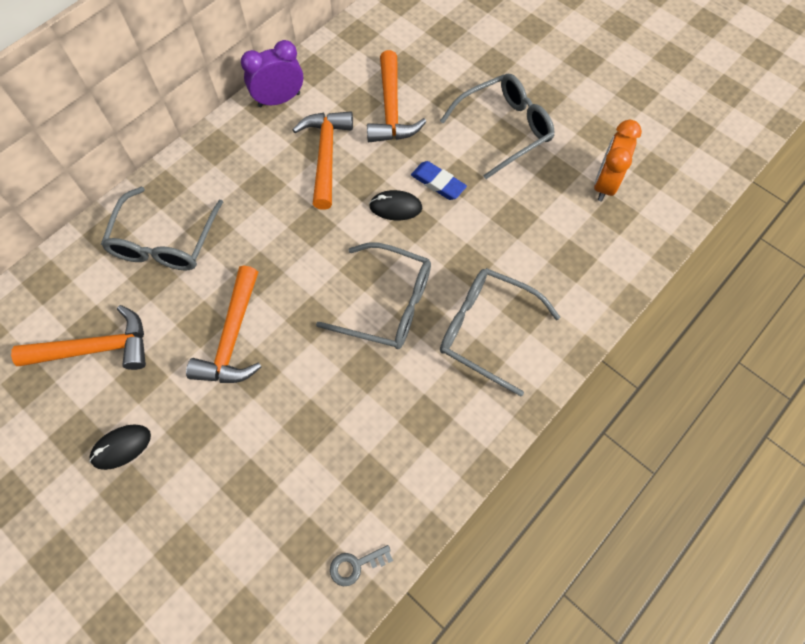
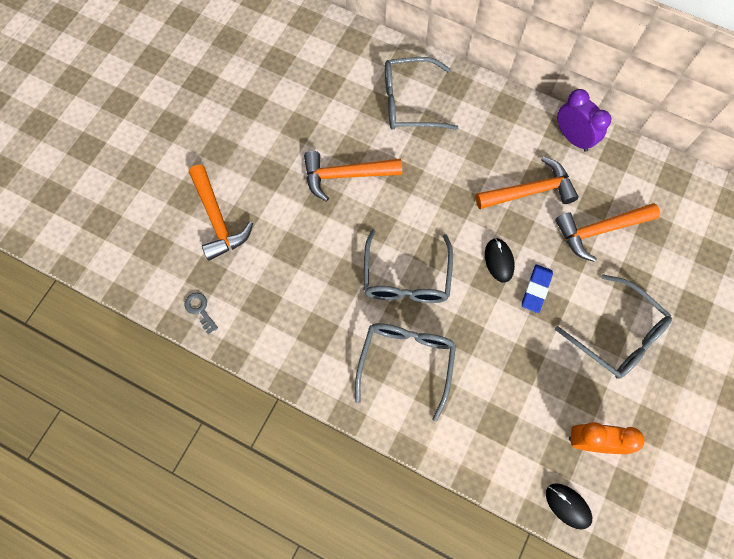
camera: 75 degrees right, 5 degrees up
(96, 348) = (313, 91): orange hammer -> orange hammer (217, 219)
(121, 447) = (247, 134): black mouse -> black mouse (568, 506)

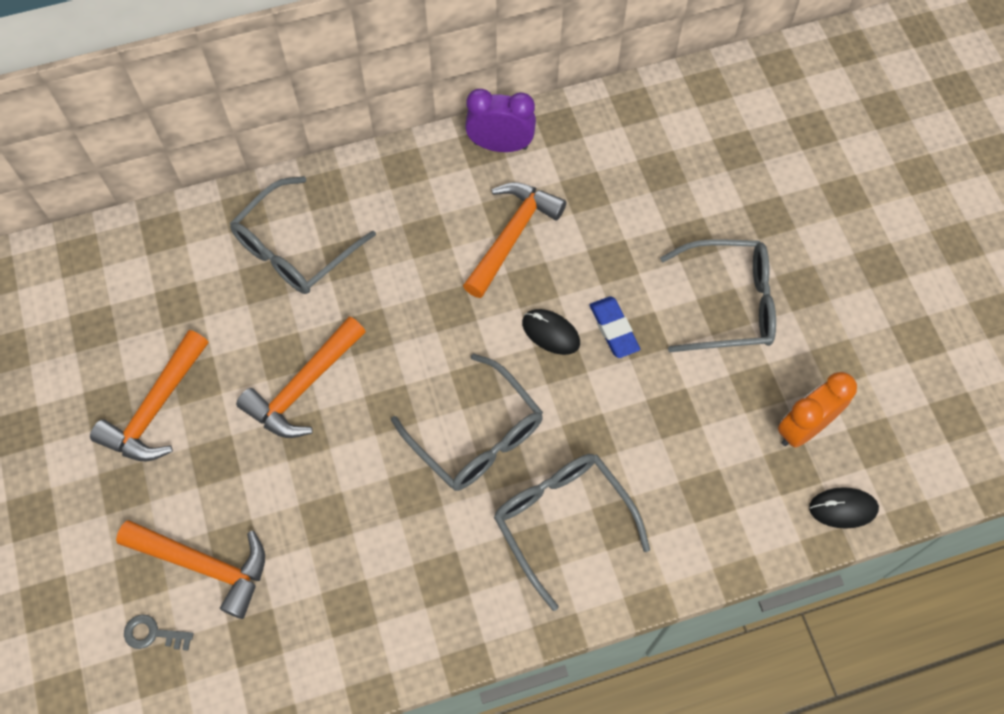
camera: 45 degrees left, 5 degrees down
(200, 310) = (288, 681): grey key -> grey key (153, 634)
(599, 230) = (615, 217): orange hammer -> orange hammer (156, 409)

